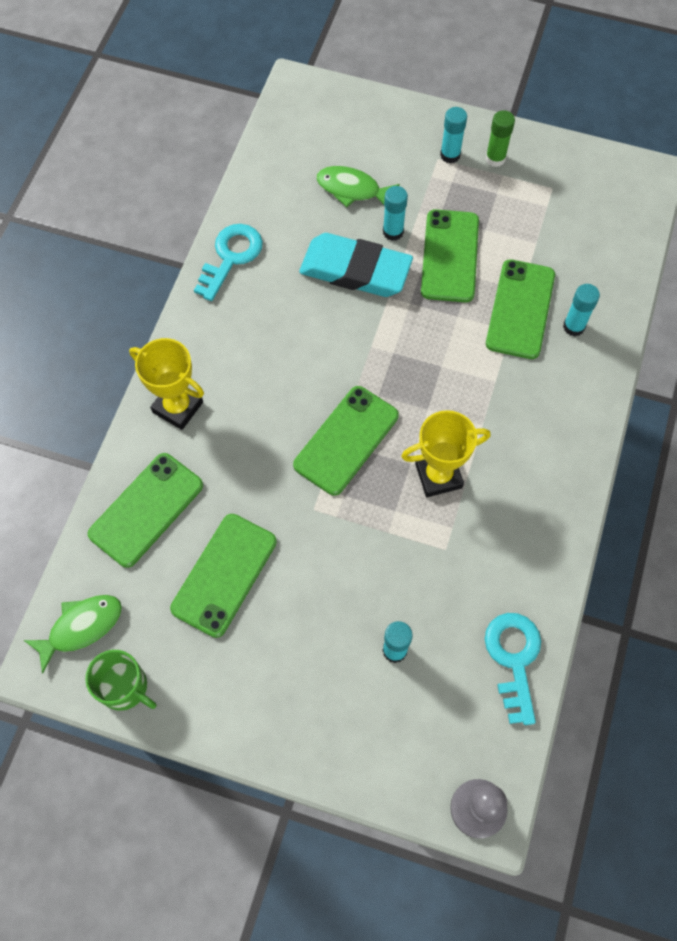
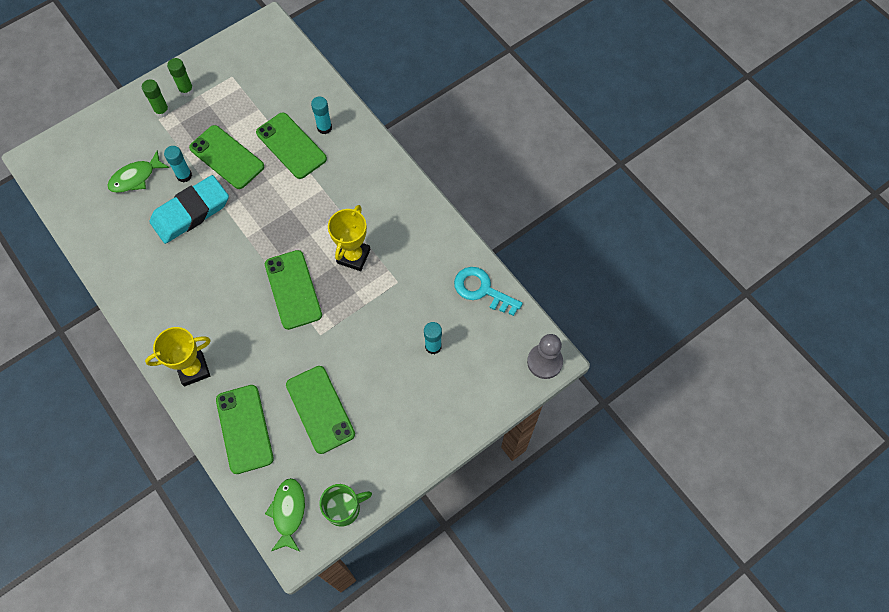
camera: 55 degrees left, 0 degrees up
(231, 257) = (119, 274): turquoise key -> none
(450, 155) = (162, 111): turquoise glue stick -> green glue stick

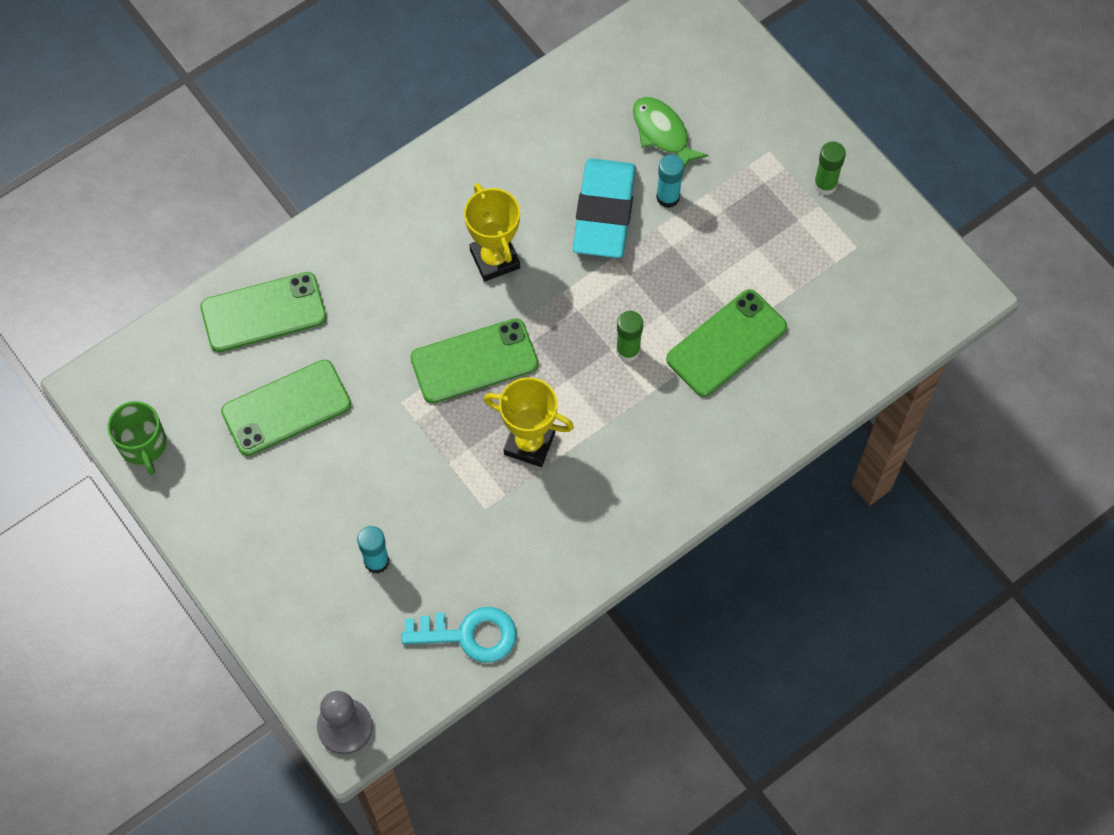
camera: 90 degrees right, 0 degrees up
(162, 111) = (783, 155): green glue stick -> green glue stick (628, 351)
(191, 212) = (604, 212): turquoise eraser -> turquoise eraser turned 45 degrees clockwise
(193, 369) = (354, 240): yellow trophy -> yellow trophy (495, 259)
(227, 157) = (702, 253): green phone -> none
(288, 512) = (143, 375): green fish -> none
(324, 128) = (763, 390): turquoise glue stick -> none
(482, 290) = (469, 635): turquoise key -> turquoise key turned 60 degrees clockwise

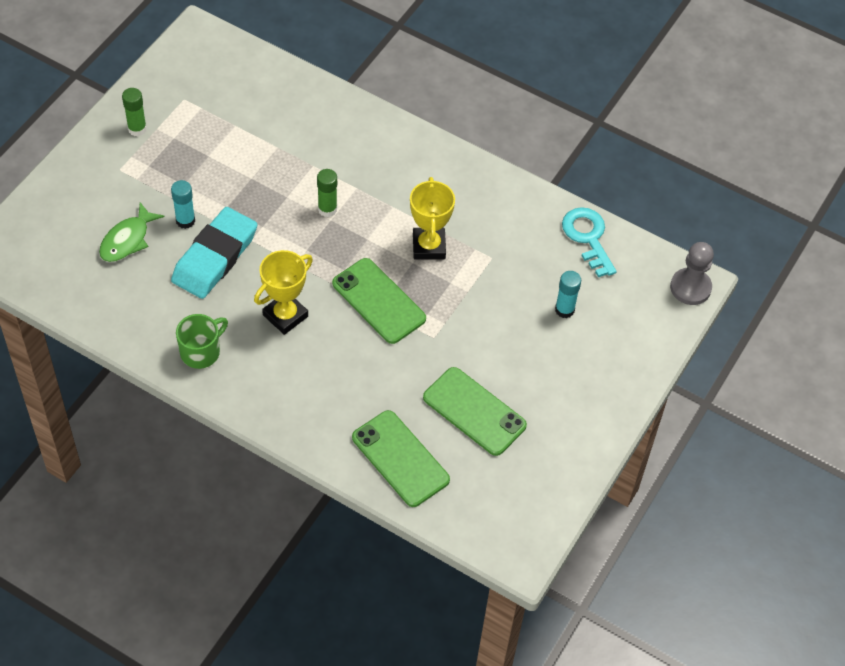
camera: 115 degrees left, 10 degrees down
(143, 445) = (552, 500): green mug -> green mug (201, 352)
(604, 212) = (215, 257): turquoise eraser -> turquoise eraser turned 45 degrees counterclockwise
(726, 343) = (295, 153): green phone -> none

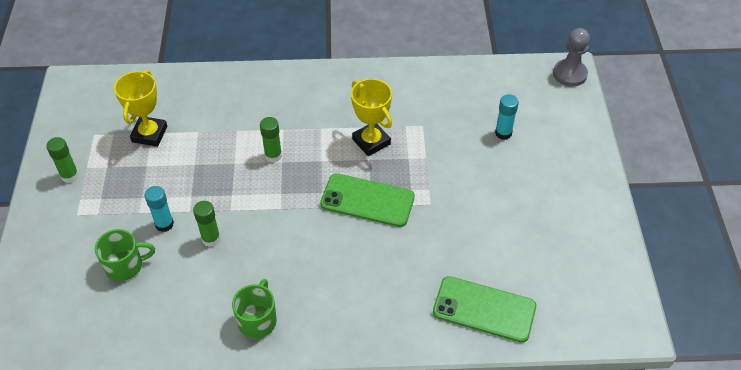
camera: 30 degrees left, 5 degrees down
(127, 240) = (125, 266): green fish -> green mug
(215, 257) = (211, 239): turquoise eraser -> green glue stick
(285, 315) = (304, 252): yellow trophy -> yellow trophy (149, 134)
(474, 411) = (506, 240): green phone -> none
(588, 237) = (475, 77): turquoise key -> none

